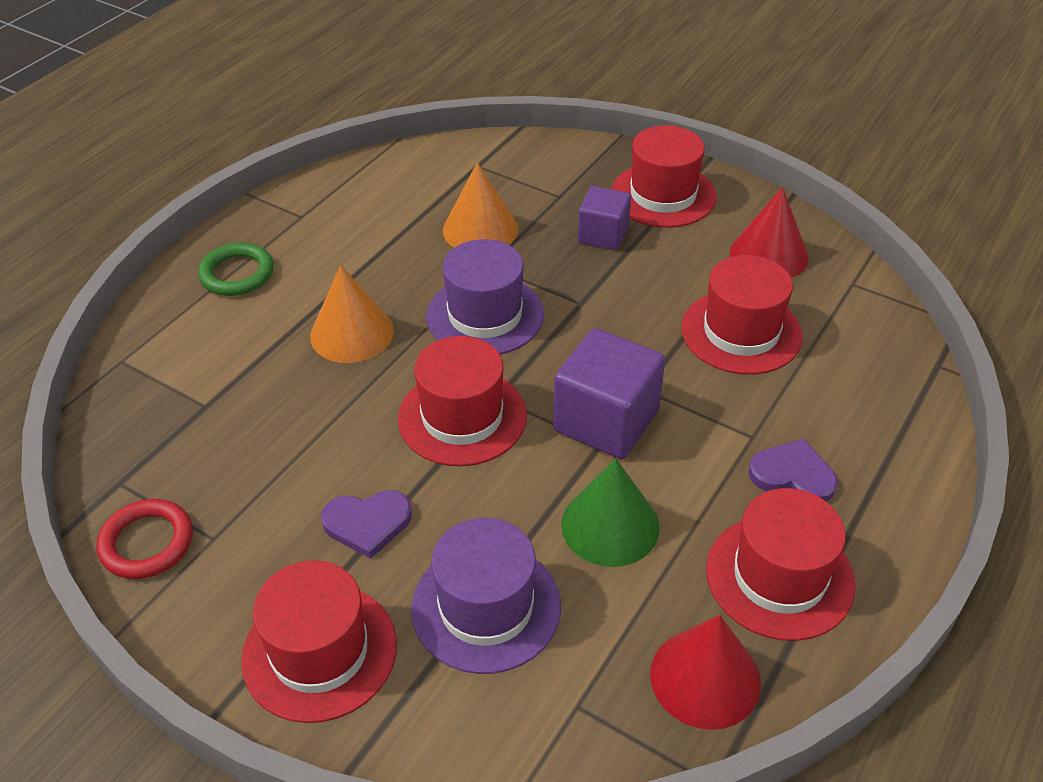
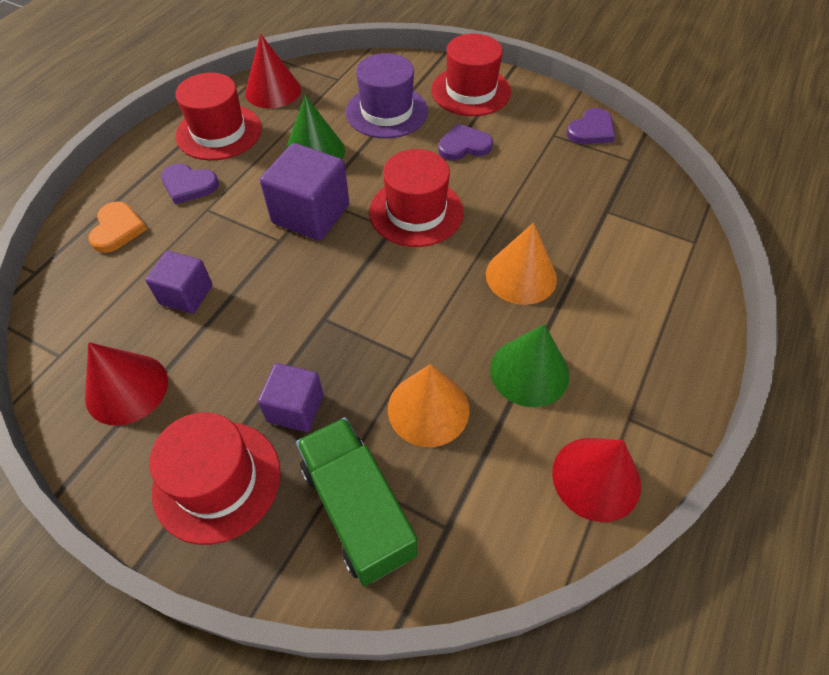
camera: 175 degrees right, 10 degrees up
(147, 543) = (591, 130): red ring -> purple heart
(237, 274) = (653, 333): green ring -> none
(350, 184) = (596, 478): none -> red cone
(377, 250) = (529, 372): none -> green cone
(485, 315) = (410, 300): purple hat -> none
(546, 176) = (357, 510): none -> green truck
(741, 332) = (186, 295): red hat -> purple cube
(864, 413) = (117, 229): none -> orange heart

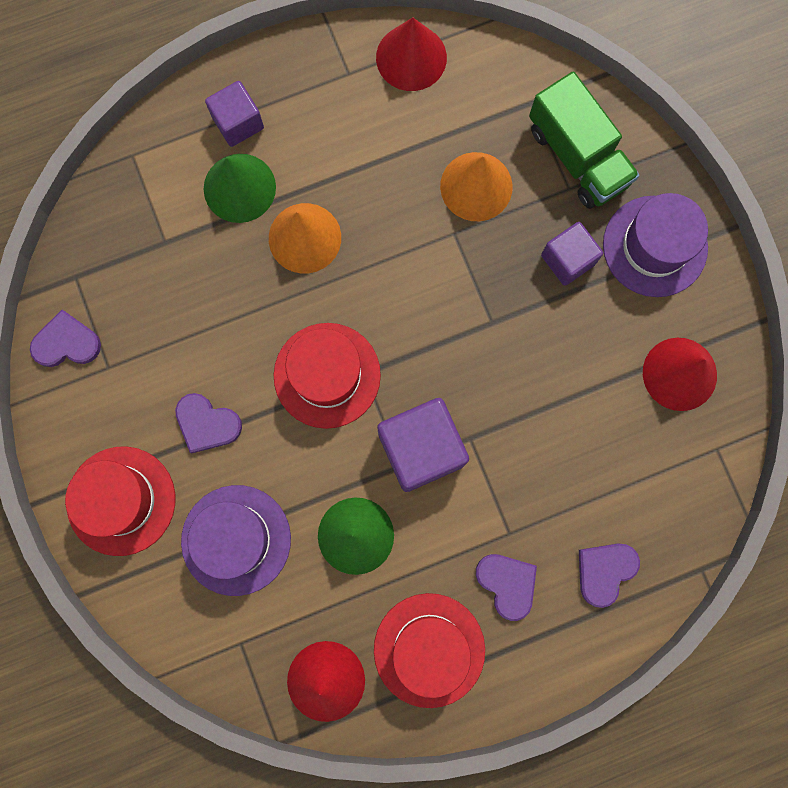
camera: 140 degrees left, 25 degrees up
(117, 229) = (605, 571): orange heart -> purple heart
(186, 295) = (586, 436): purple cube -> purple cube (238, 122)
(217, 480) = (655, 246): red hat -> purple hat
(357, 510) = (577, 156): green truck -> green truck turned 45 degrees counterclockwise
(529, 372) = (380, 157): green cone -> green cone (239, 188)

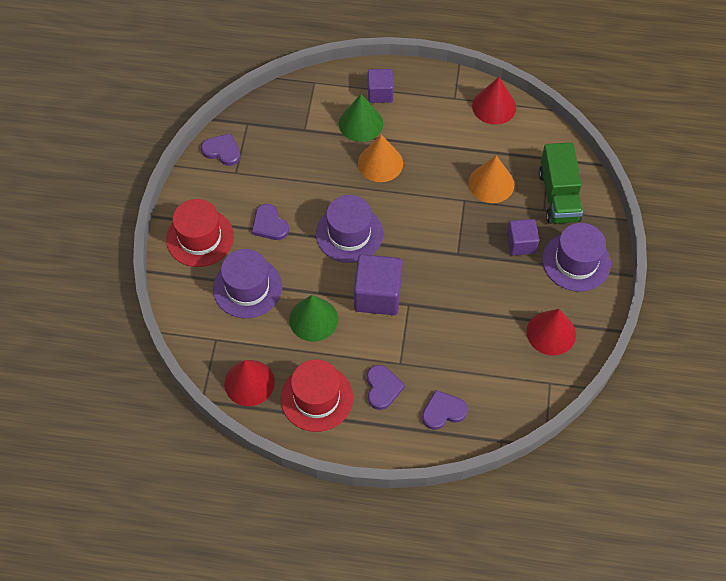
camera: 30 degrees right, 20 degrees down
(327, 375) = (349, 233): red hat -> purple hat

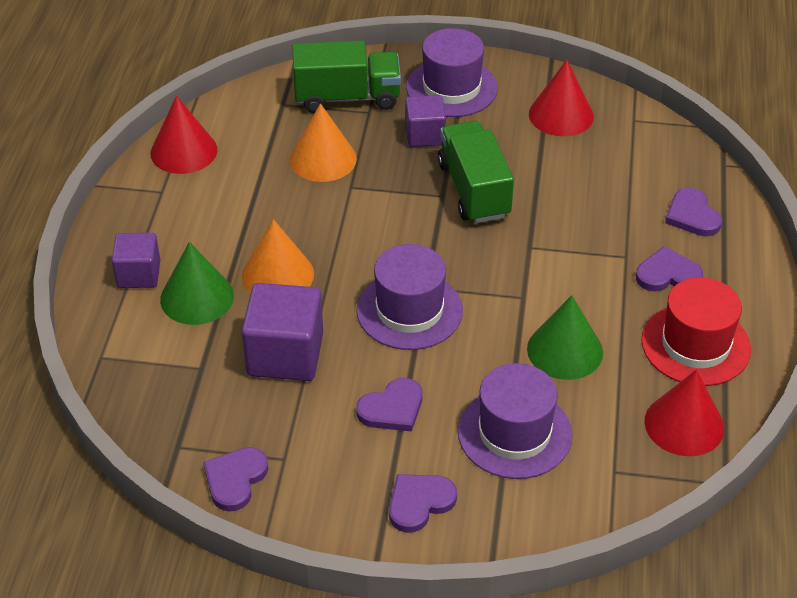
camera: 90 degrees left, 15 degrees down
(200, 238) = (419, 503): red hat -> purple heart
(377, 295) = (517, 279): purple cube -> purple cube (285, 355)
(464, 272) = (474, 190): none -> green truck

